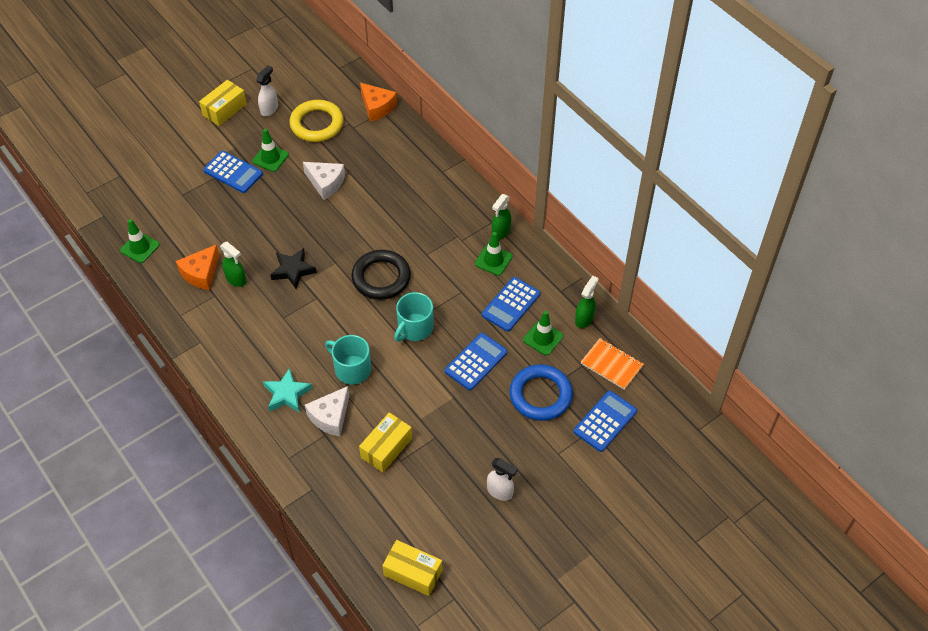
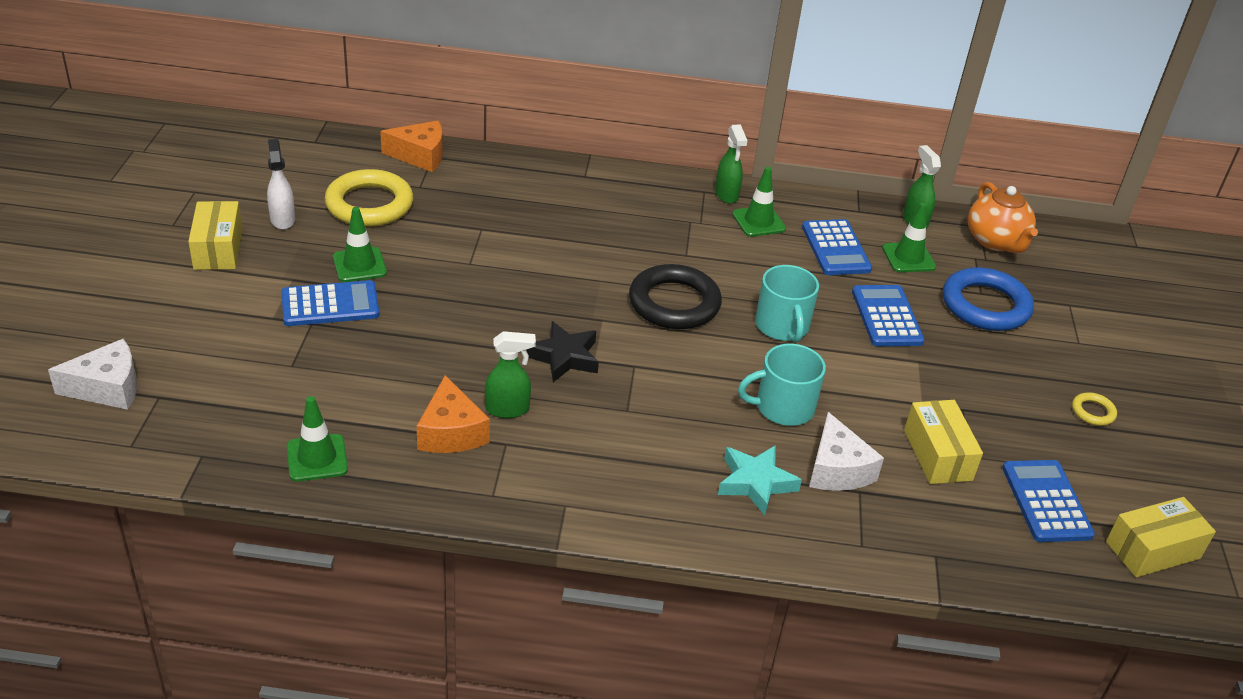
camera: 50 degrees left, 15 degrees down
(326, 183) = (469, 253): white cheese -> white cheese (107, 387)
(500, 492) = (1093, 412): white spray bottle -> yellow ring
(605, 421) = (1067, 289): blue calculator -> blue calculator (1046, 501)
(612, 364) = (996, 241): orange notebook -> orange teapot

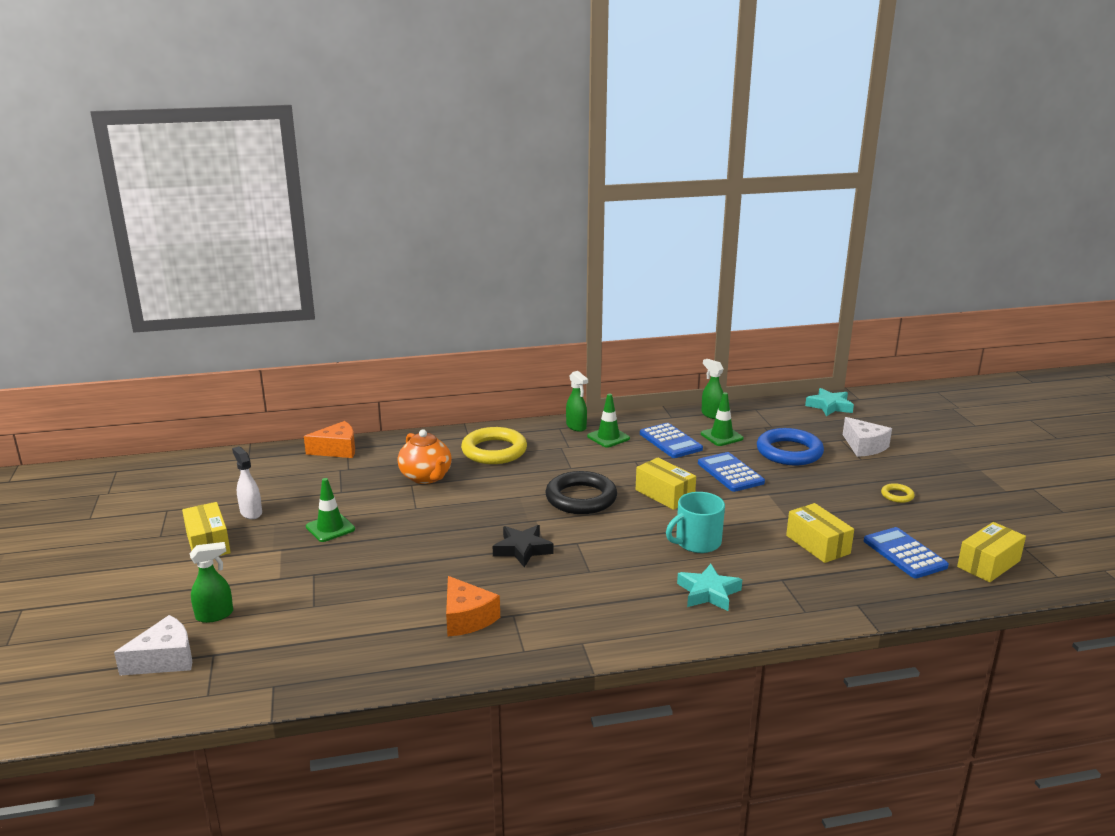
camera: 15 degrees left, 15 degrees down
(317, 458) = (370, 662): green traffic cone -> none
(330, 305) = (322, 559): blue calculator -> none
(369, 204) = (315, 488): yellow ring -> yellow ring (494, 451)
(508, 409) = (501, 592): green spray bottle -> green spray bottle (215, 615)
(782, 326) = (665, 494): turquoise mug -> yellow box
(837, 469) = (758, 570): white cheese -> white cheese (864, 446)
(996, 241) = (771, 415): orange teapot -> orange teapot (426, 477)
(1087, 248) = (829, 406): none -> turquoise star

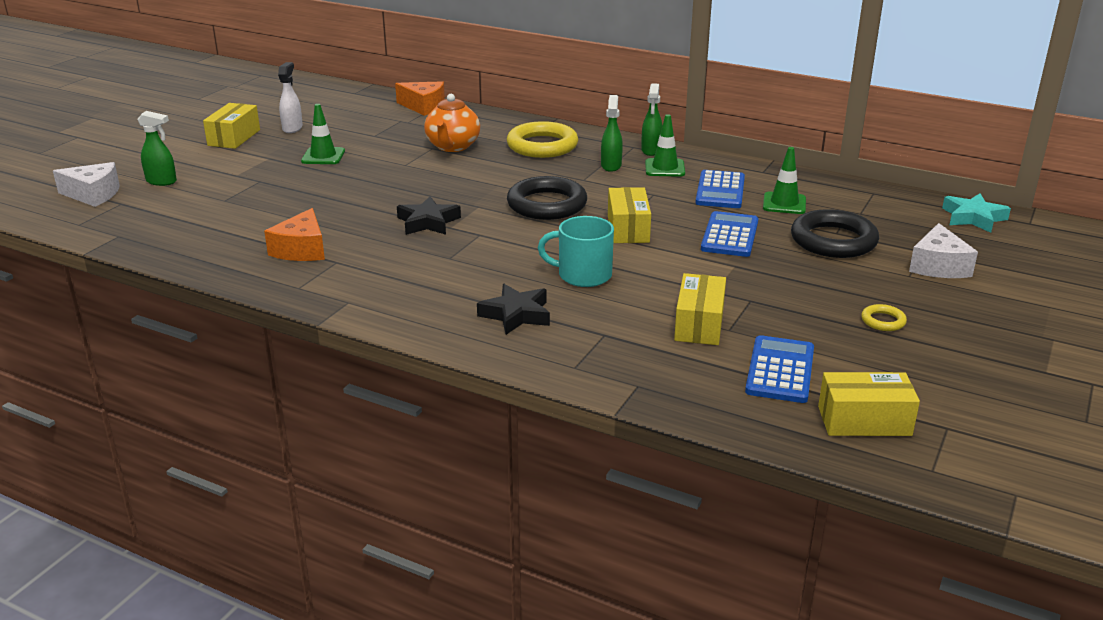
camera: 40 degrees right, 5 degrees up
(708, 593) = (516, 315): turquoise star -> black star
(711, 414) = (811, 183): green spray bottle -> green spray bottle (611, 166)
(789, 452) = (833, 241): blue ring -> black ring

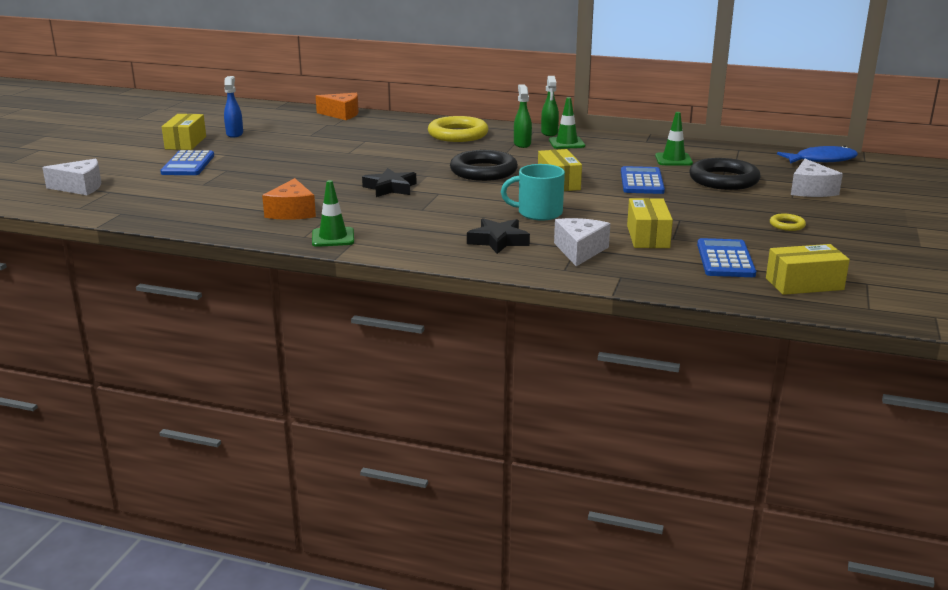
camera: 10 degrees left, 5 degrees down
(162, 181) = (138, 175): green spray bottle -> none
(292, 128) = (234, 134): white spray bottle -> blue spray bottle
(323, 156) = (273, 151): green traffic cone -> green traffic cone (333, 237)
(452, 147) = (382, 139): orange teapot -> none
(606, 339) = (579, 250): none -> white cheese
(720, 190) = (619, 155): blue calculator -> blue calculator (188, 164)
(973, 218) = (821, 160): turquoise star -> blue fish

